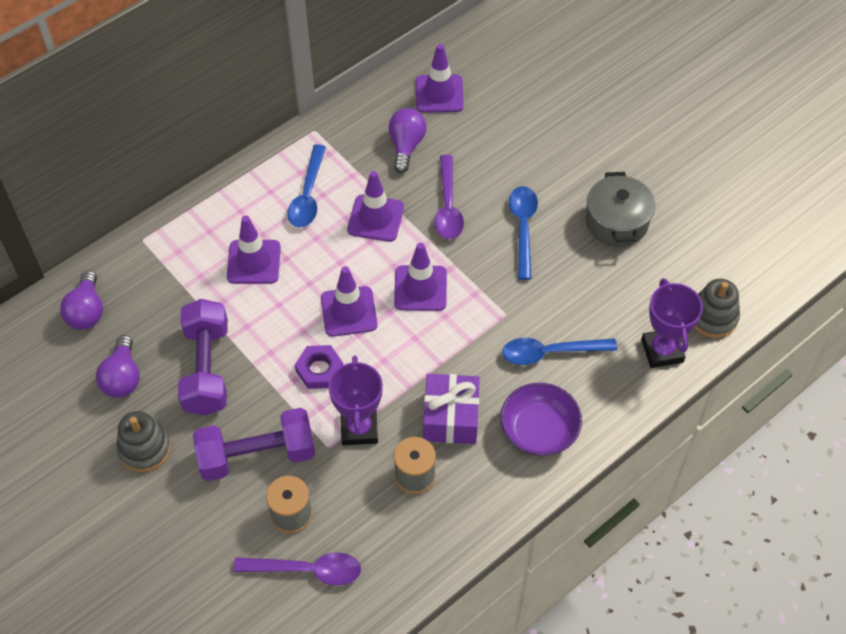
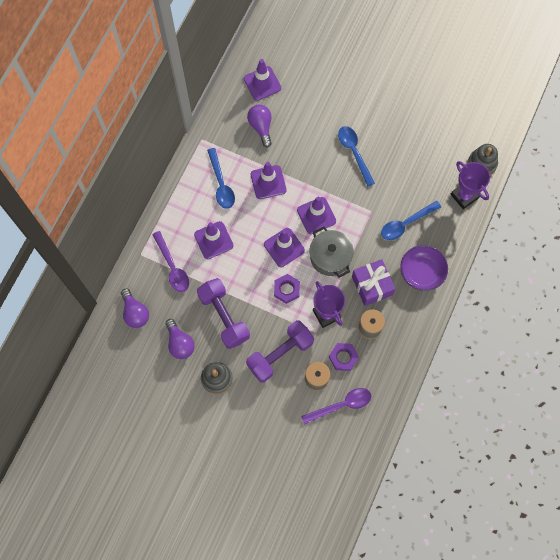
camera: 25 degrees left, 15 degrees up
(350, 501) = (343, 357): none -> purple nut
(448, 206) = (305, 156): purple spoon -> purple spoon (172, 267)
(616, 222) = (404, 126): grey pot -> grey pot (330, 257)

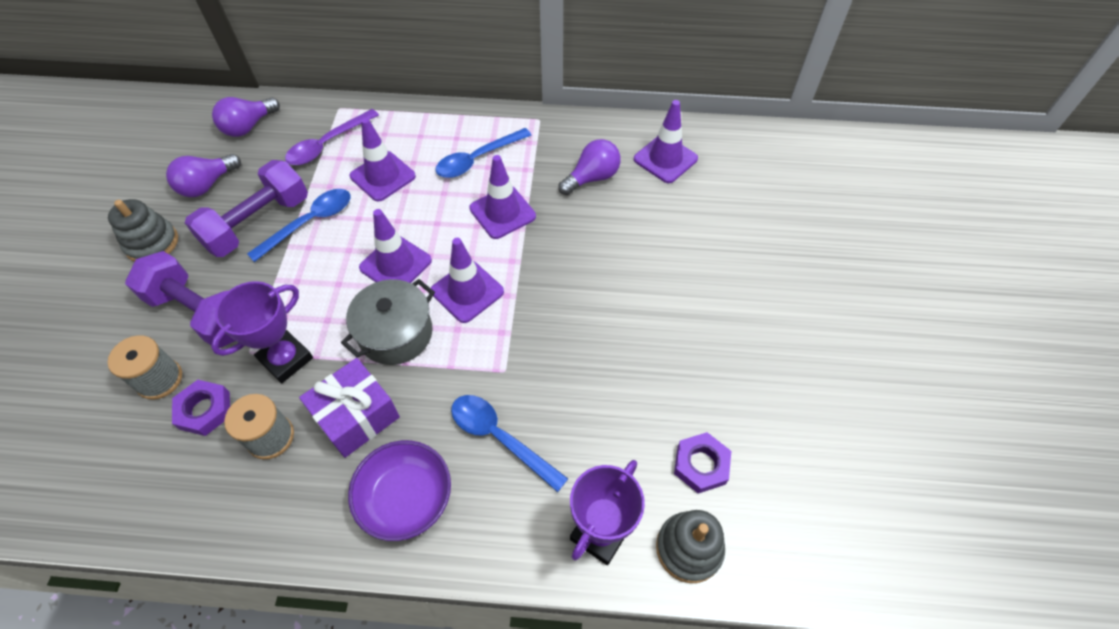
camera: 70 degrees right, 15 degrees down
(286, 289) = (321, 289): purple nut -> purple nut (701, 465)
(341, 405) = (109, 434): purple spoon -> none
(354, 152) = (606, 312): blue spoon -> blue spoon (310, 223)

